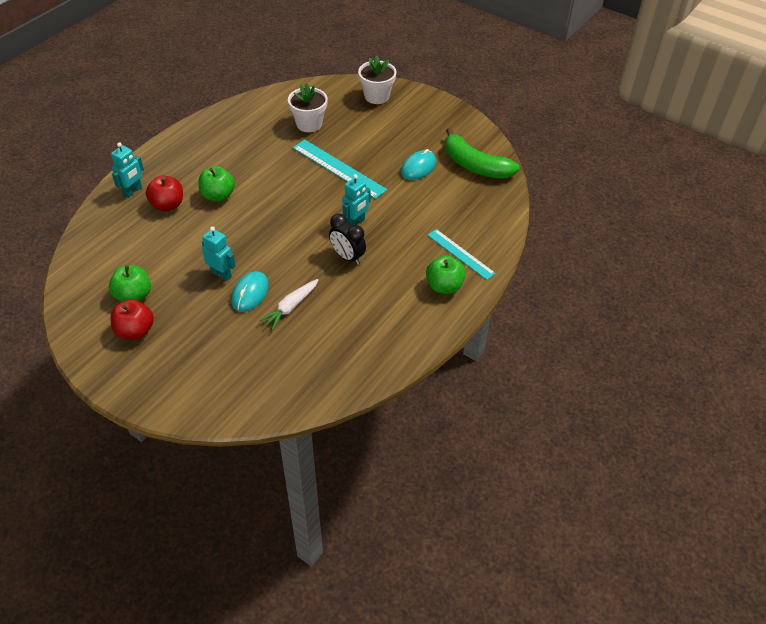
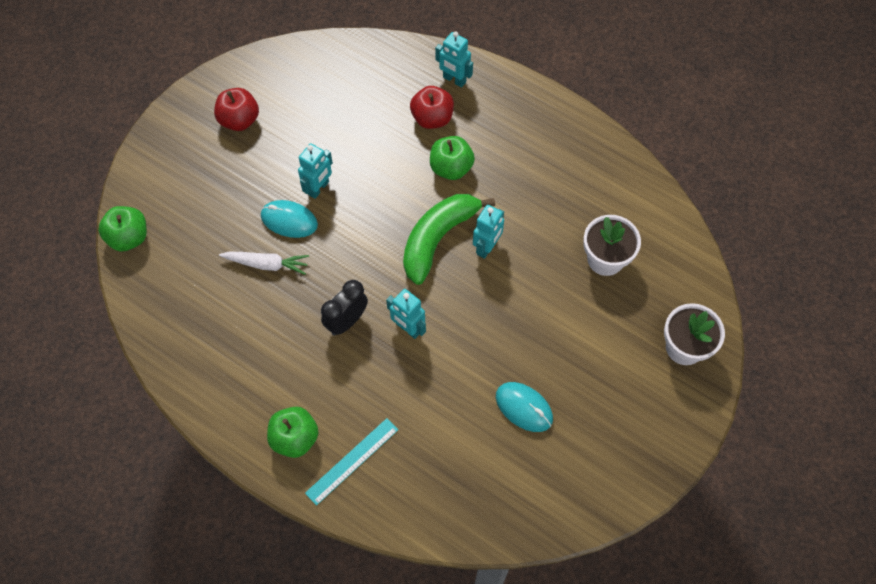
camera: 90 degrees right, 15 degrees up
(133, 295) = (288, 110): green apple -> green apple (129, 237)
(291, 307) = (266, 264): white carrot -> white carrot turned 150 degrees clockwise
(292, 179) = (487, 247): none -> turquoise robot
(338, 168) = (513, 302): turquoise ruler -> none
(475, 165) = (535, 489): green banana -> green banana (438, 239)

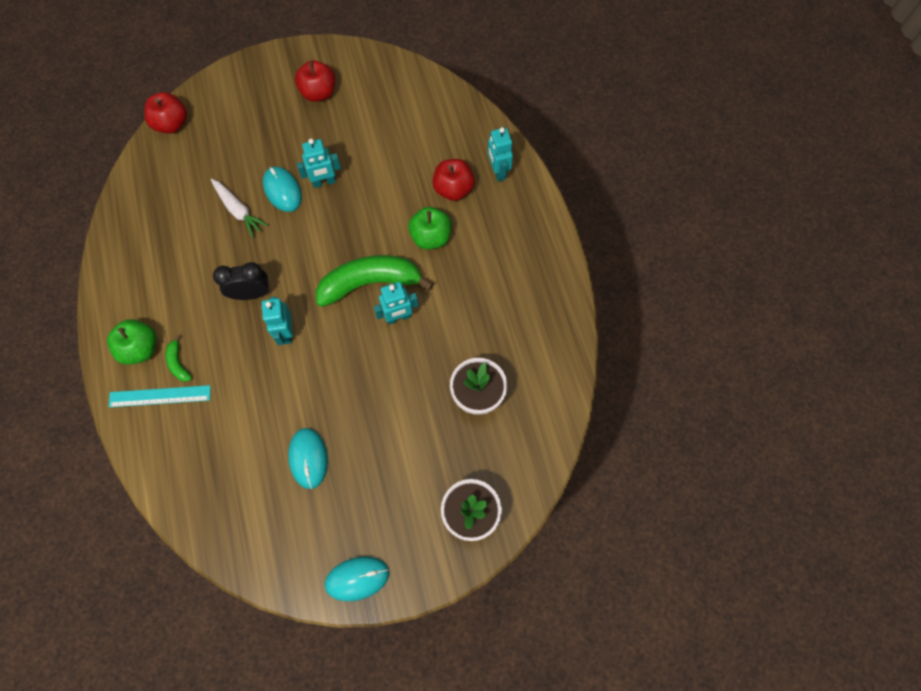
camera: 40 degrees right, 5 degrees up
(129, 237) = (171, 124): green apple -> red apple
(341, 423) = (178, 363): none -> green banana
(649, 462) = (357, 578): none -> turquoise mouse

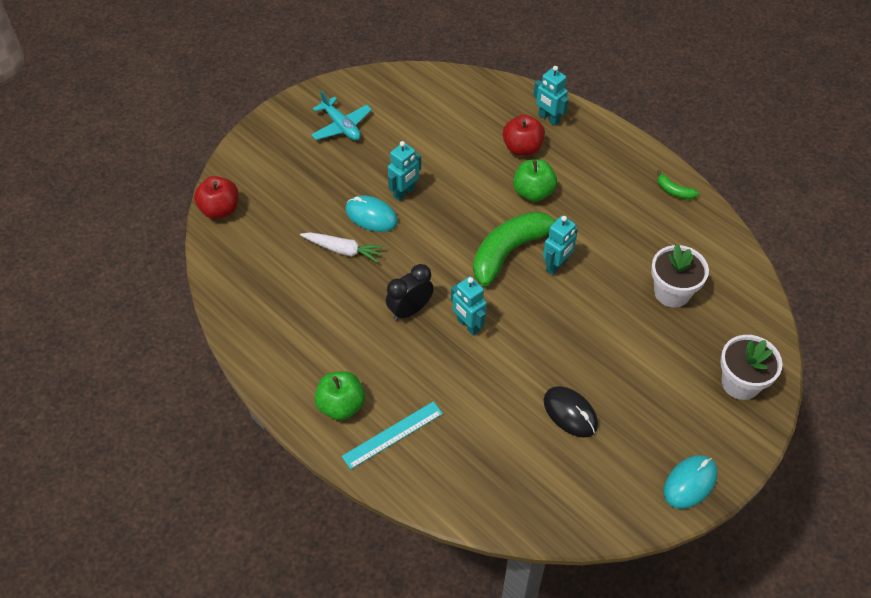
camera: 30 degrees left, 15 degrees down
(178, 363) = (388, 399): green banana -> green banana (674, 191)
(308, 458) = (570, 413): turquoise mouse -> black mouse
(318, 93) = (341, 126): red apple -> turquoise plane

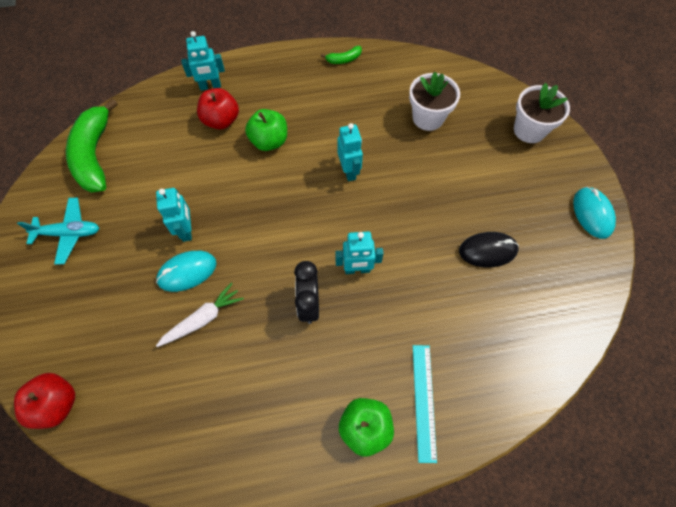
camera: 55 degrees left, 10 degrees up
(510, 251) = (311, 193): green banana -> green banana (95, 155)

